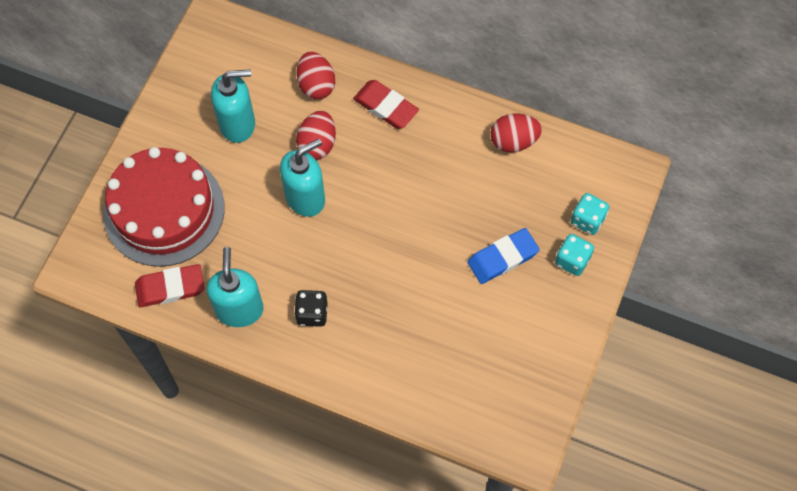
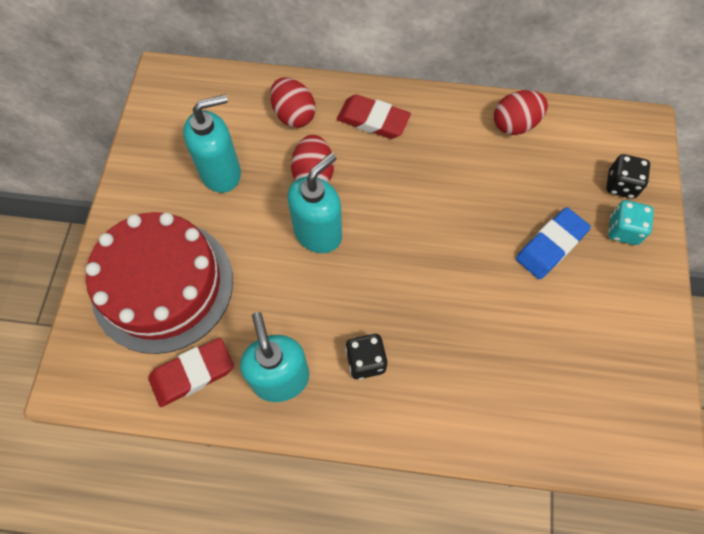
camera: 15 degrees left, 0 degrees up
(587, 220) = (621, 185): turquoise dice -> black dice

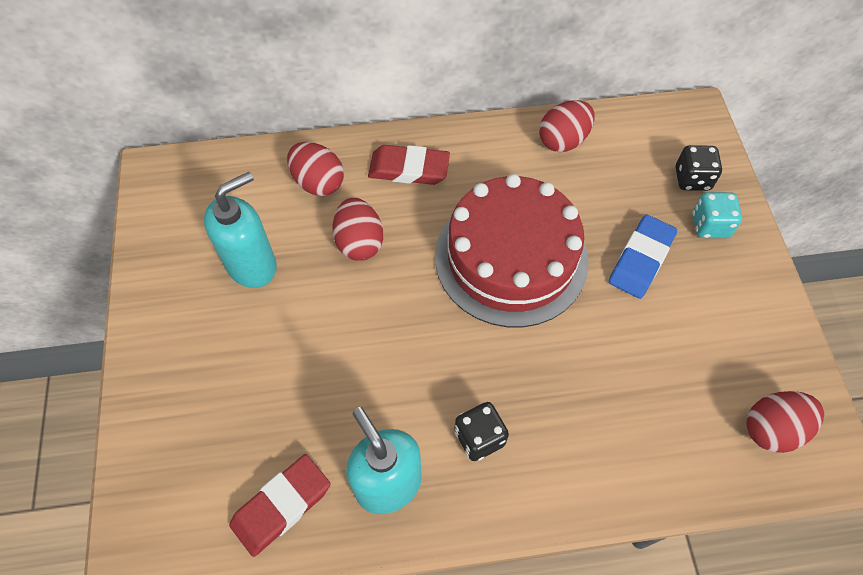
camera: 15 degrees left, 5 degrees down
(162, 285) = (217, 411): red cake -> red cake (511, 258)
(318, 233) = (383, 306): turquoise soap dispenser -> none
(620, 420) = (772, 429): none -> red egg

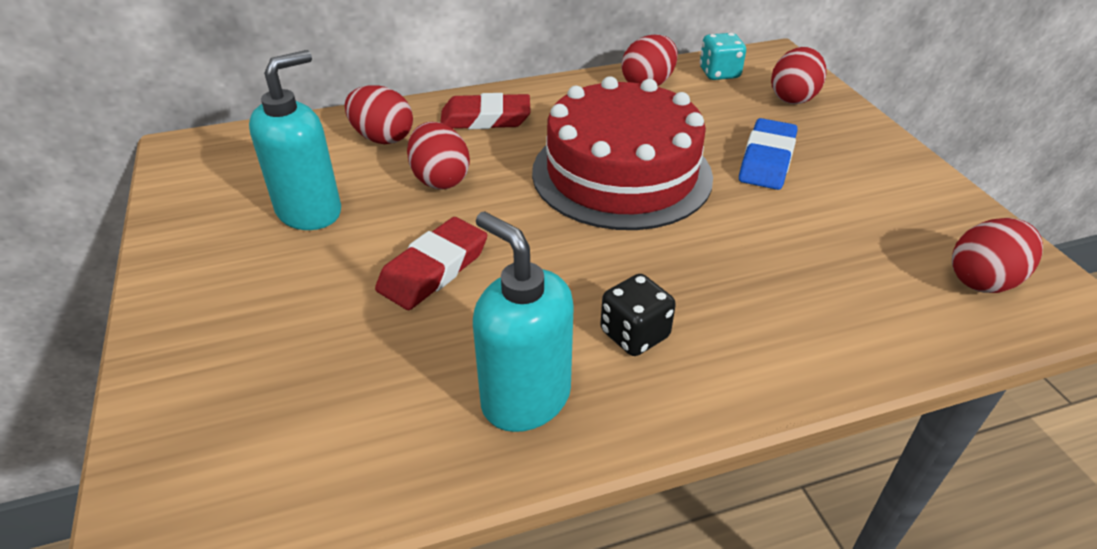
camera: 10 degrees left, 20 degrees down
(281, 506) = (377, 445): red eraser -> red eraser (433, 269)
(692, 179) = (793, 98): black dice -> red egg
(710, 225) = (828, 128): turquoise dice -> turquoise dice (719, 73)

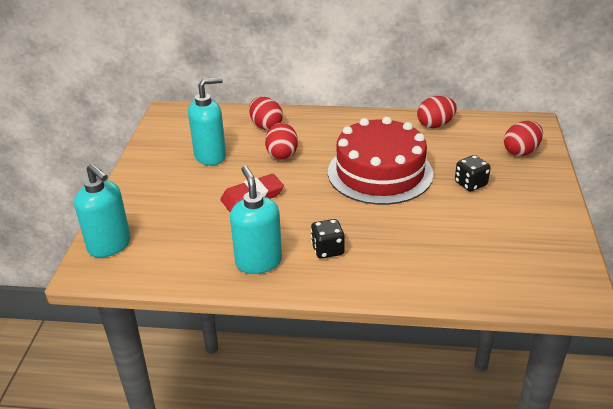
camera: 25 degrees right, 5 degrees down
(182, 462) = (110, 245): none -> turquoise soap dispenser
(485, 118) = (326, 126): red eraser -> none
(719, 73) = (486, 127): turquoise dice -> none
(766, 160) = (470, 184): blue eraser -> black dice
(983, 280) = (540, 275): red egg -> none

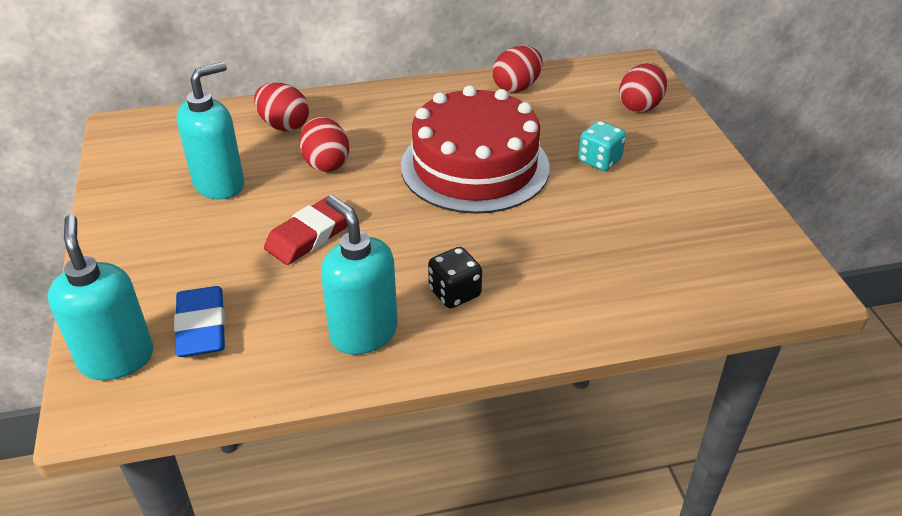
camera: 20 degrees left, 5 degrees up
(110, 245) = (117, 358): turquoise soap dispenser -> turquoise soap dispenser turned 135 degrees counterclockwise
(164, 238) = (202, 327): none -> blue eraser
(470, 184) = (599, 161): black dice -> turquoise dice

